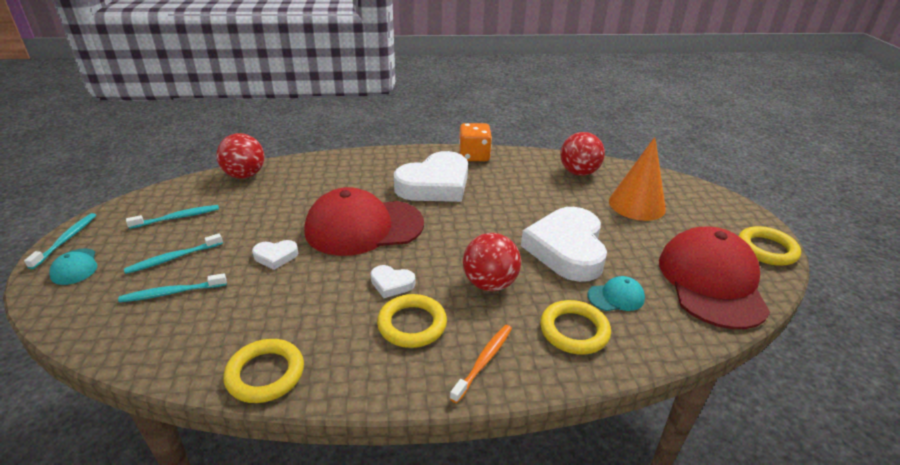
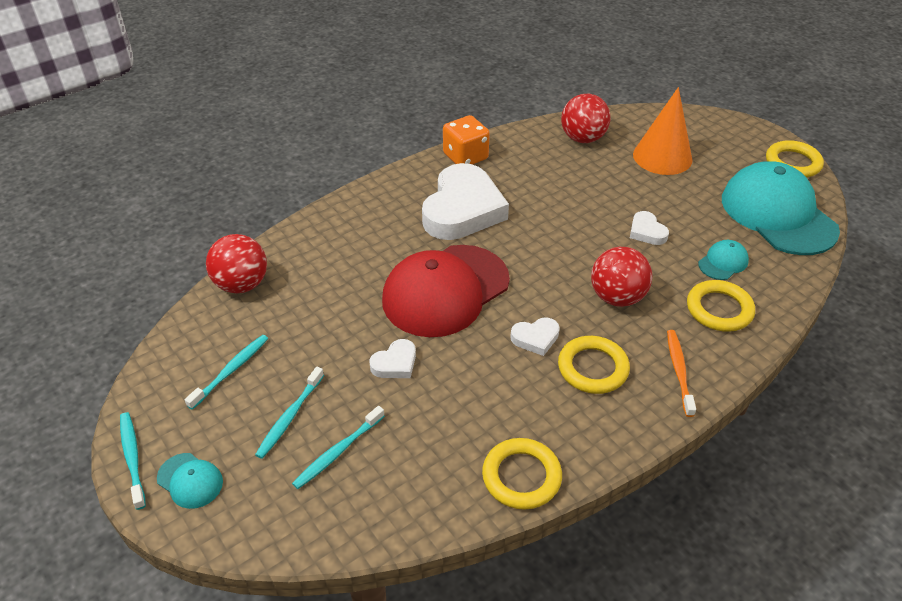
camera: 30 degrees left, 10 degrees up
(567, 249) = (647, 232): white heart -> white heart, size x0.43
(711, 282) = (778, 214): red cap -> turquoise cap

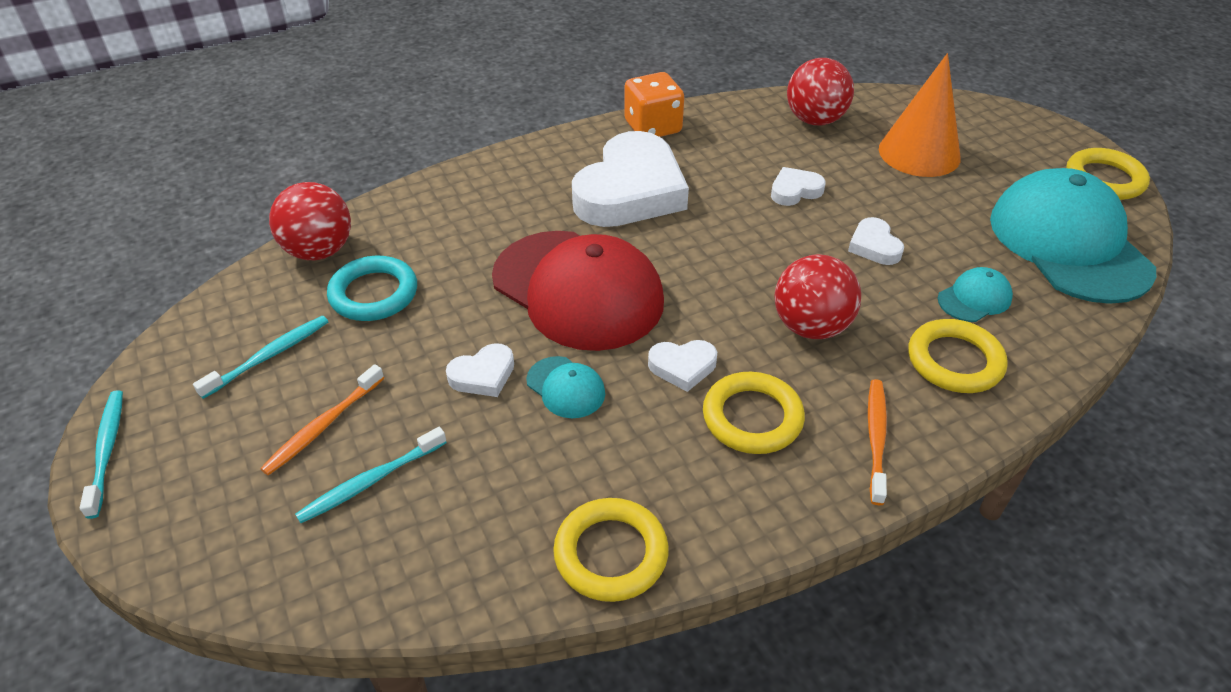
camera: 10 degrees right, 0 degrees up
(190, 480) = (168, 490): turquoise cap -> turquoise cap (566, 387)
(289, 417) = (323, 426): turquoise toothbrush -> orange toothbrush
(294, 312) = (374, 294): none -> turquoise ring
(445, 290) = (578, 290): red cap -> red cap turned 105 degrees counterclockwise
(581, 196) = (795, 191): none -> white heart

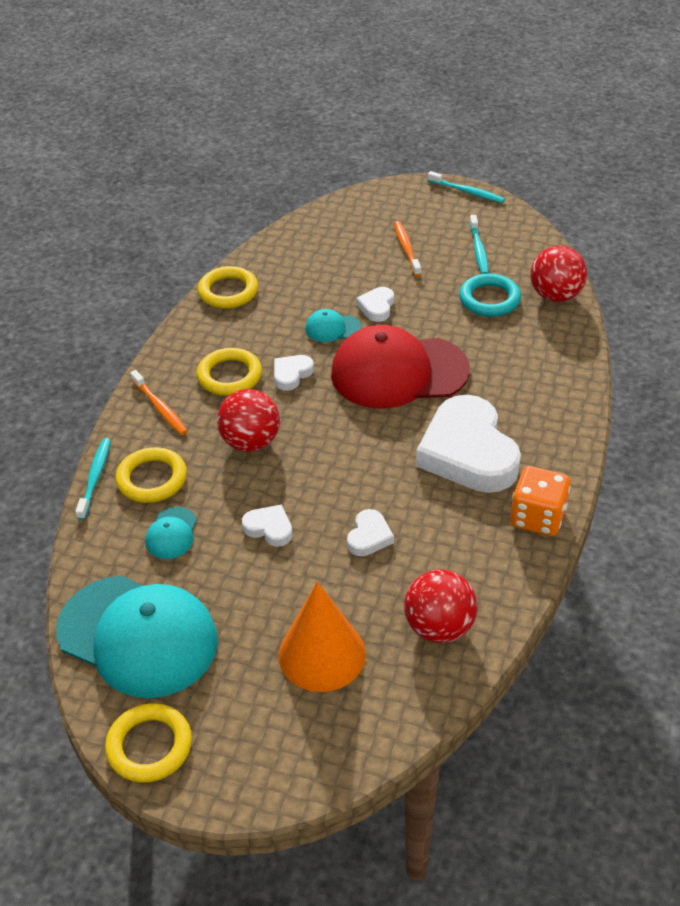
camera: 135 degrees right, 0 degrees up
(370, 481) = (355, 249): turquoise toothbrush -> turquoise toothbrush (95, 478)

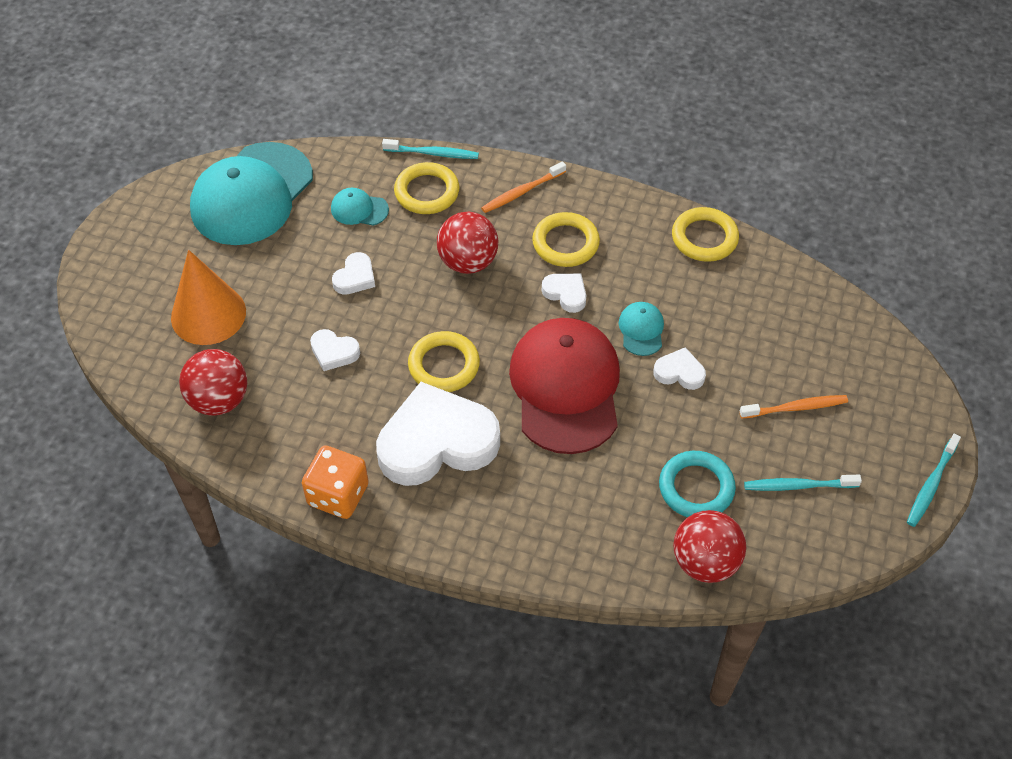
camera: 90 degrees right, 10 degrees up
(149, 746) = (147, 208): yellow ring -> yellow ring (444, 365)

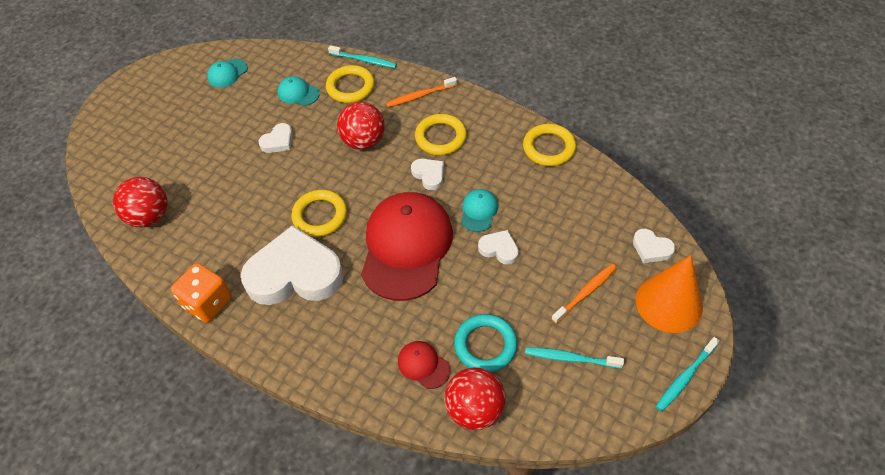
camera: 15 degrees right, 0 degrees up
(208, 314) = (166, 153): orange cone -> orange cone (669, 303)
(252, 194) = (227, 73): turquoise cap -> turquoise cap, size x0.42
(334, 352) = (243, 194): white heart -> white heart (651, 248)
(630, 523) = (423, 365): none -> red cap
(795, 408) = (586, 292): orange toothbrush -> orange toothbrush turned 45 degrees counterclockwise

